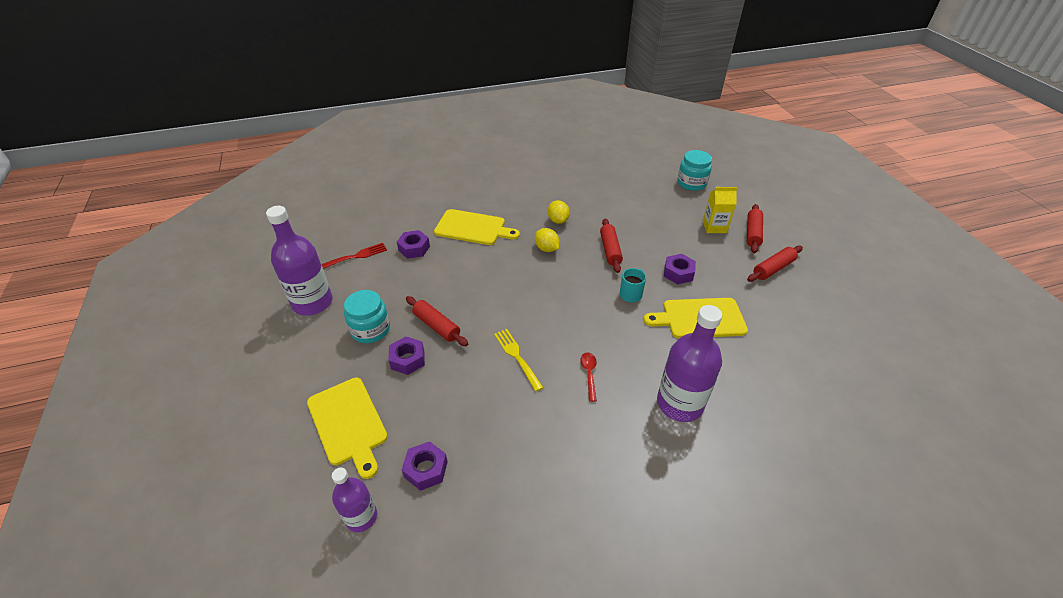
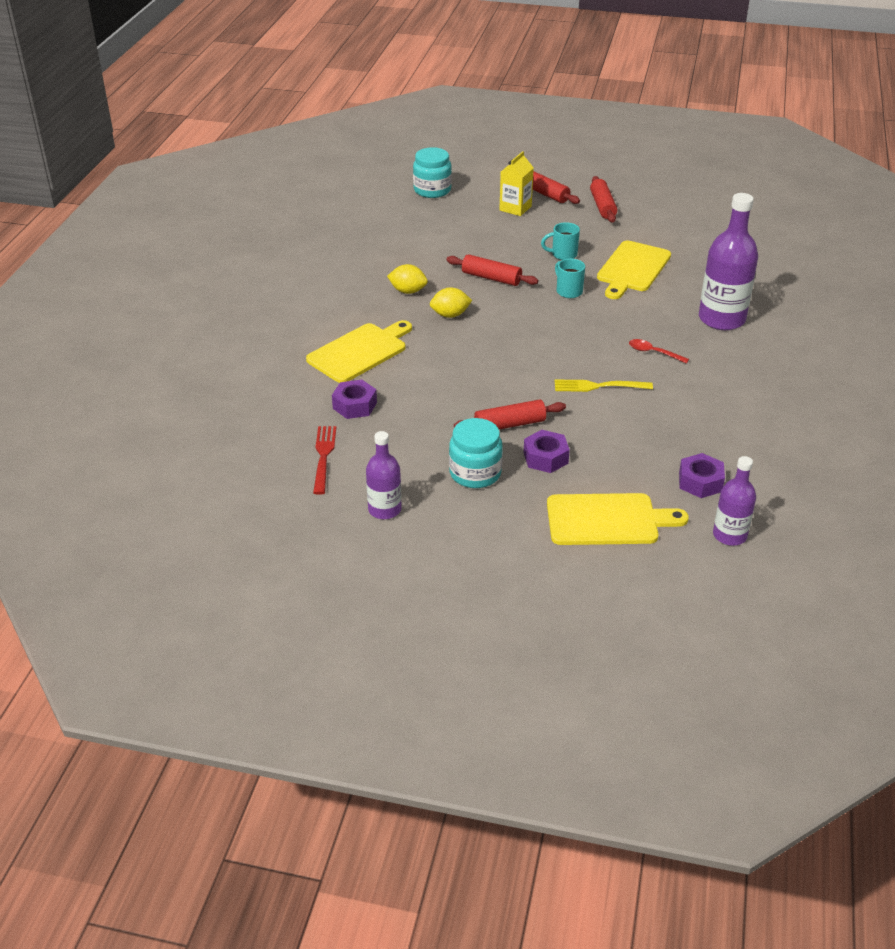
camera: 60 degrees left, 5 degrees down
(312, 303) = (384, 509): purple bottle -> purple bottle, size x0.58
(678, 273) = (563, 255): purple nut -> turquoise mug

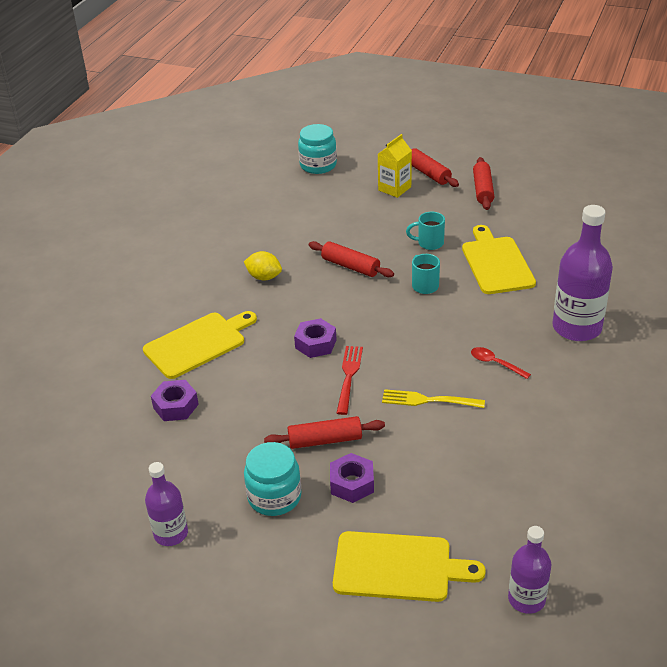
camera: 10 degrees right, 0 degrees up
(323, 456) = (128, 464): red fork -> red fork (349, 376)
(450, 315) = (298, 306): yellow lemon -> none
(632, 269) = (496, 263): yellow cutting board -> yellow cutting board turned 135 degrees clockwise
(700, 482) = (509, 527): purple nut -> purple nut (315, 344)

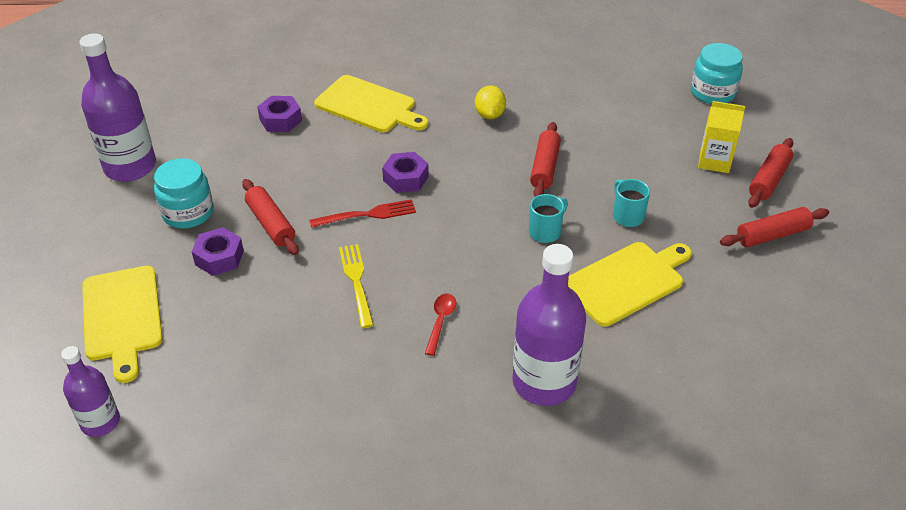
camera: 65 degrees right, 5 degrees up
(171, 533) = (130, 167): purple bottle -> purple bottle, size x1.71

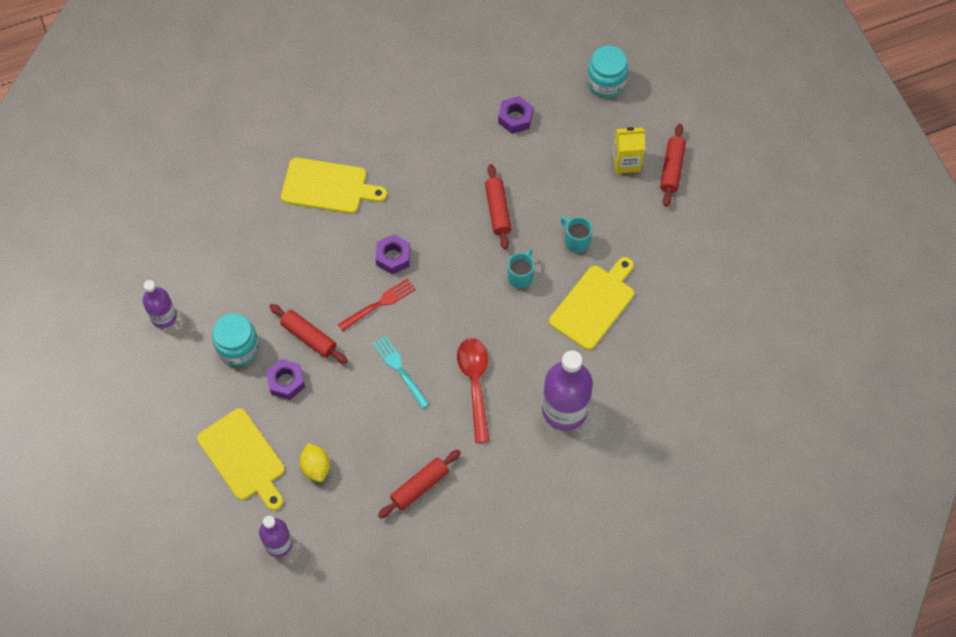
camera: 20 degrees left, 20 degrees up
(130, 167) = (164, 317): purple bottle -> purple bottle, size x0.58
(280, 120) = (261, 226): purple nut -> purple nut (515, 118)
(356, 282) = (400, 369): yellow fork -> turquoise fork
(440, 322) = (475, 384): red spoon -> red spoon, size x1.88
(490, 114) = (433, 165): yellow lemon -> yellow lemon (316, 467)
(772, 235) = (686, 225): red rolling pin -> red rolling pin (420, 486)

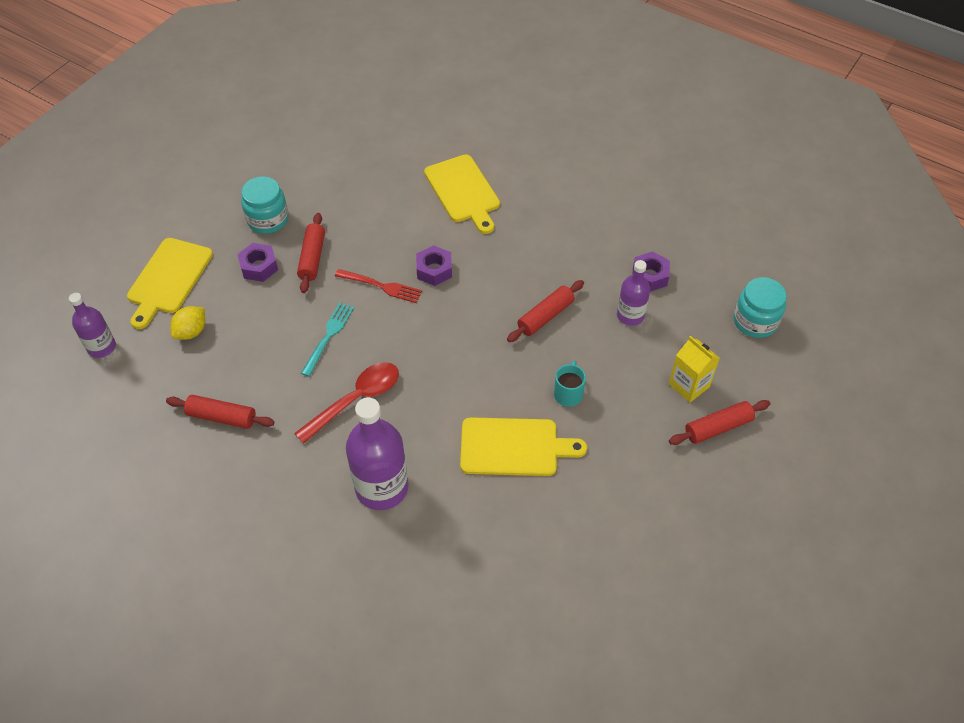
camera: 55 degrees right, 10 degrees down
(164, 317) = (261, 161): purple bottle -> purple bottle (630, 315)
(520, 276) = (494, 371): turquoise mug -> none

